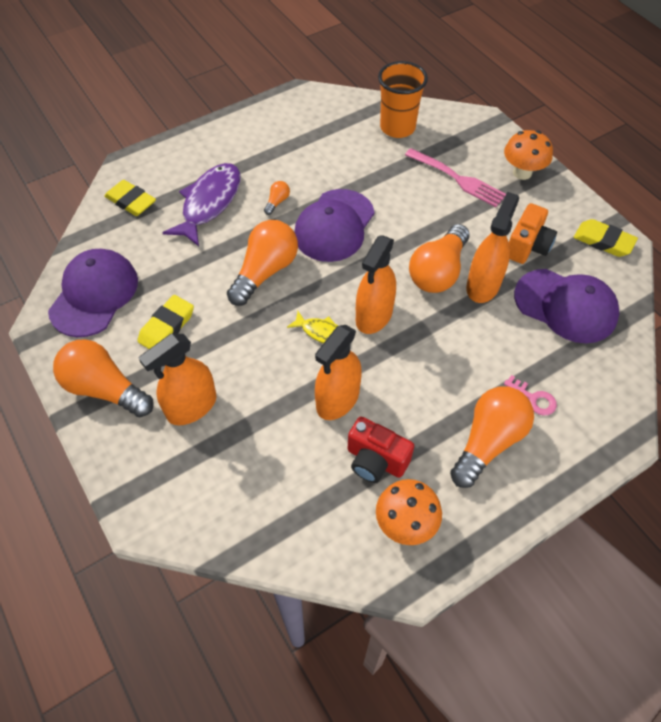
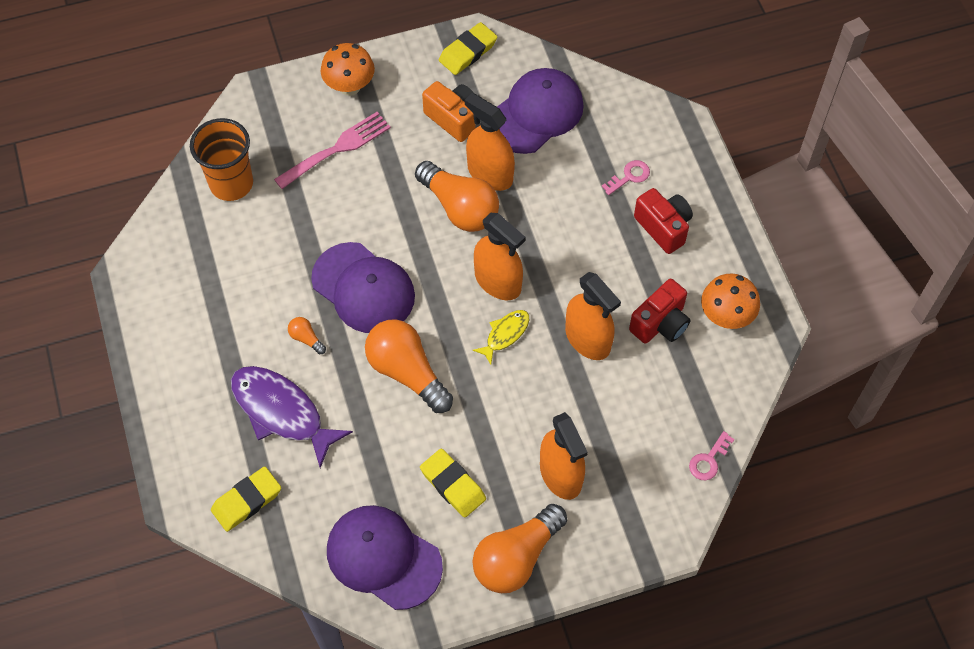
camera: 75 degrees left, 5 degrees up
(233, 538) = (709, 460): none -> pink key
(488, 441) = (663, 227): orange light bulb -> red camera

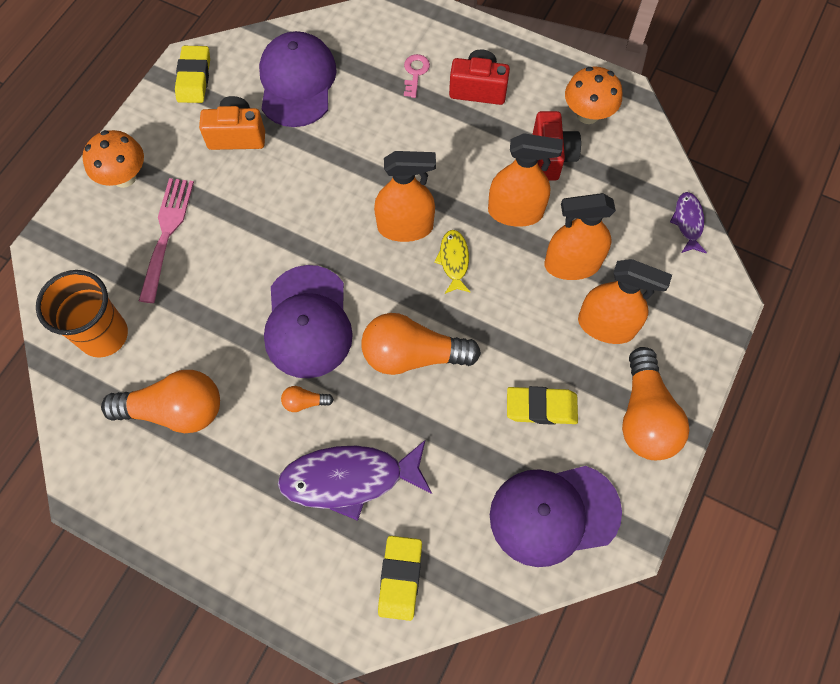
camera: 45 degrees left, 5 degrees up
(363, 288) = (308, 322): purple cap -> purple cap turned 90 degrees clockwise
(459, 207) = (315, 197): orange light bulb -> orange light bulb (175, 410)
(490, 174) = (311, 153): orange spray bottle -> orange spray bottle (572, 264)
(709, 460) = (688, 222): pink key -> purple fish

